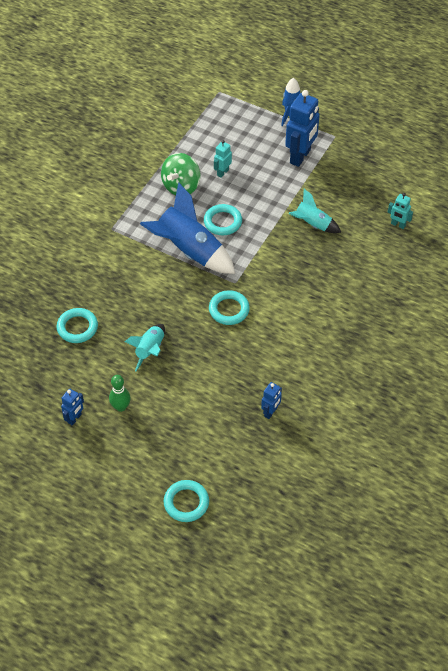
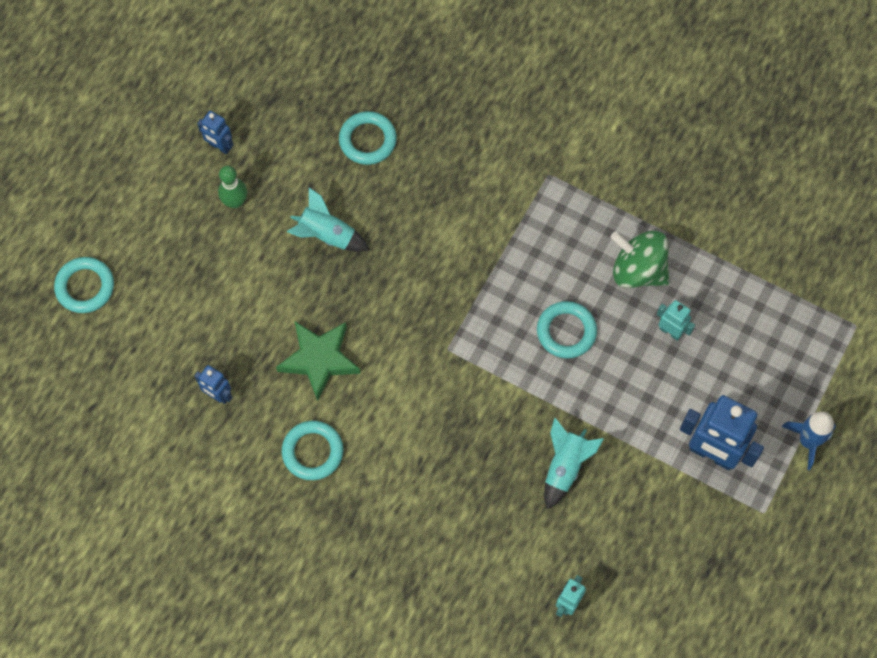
camera: 90 degrees right, 15 degrees up
(189, 251) = (507, 284): blue rocket -> none
(229, 310) = (397, 340): turquoise ring -> turquoise ring (312, 452)
(243, 353) = (319, 360): none -> green star

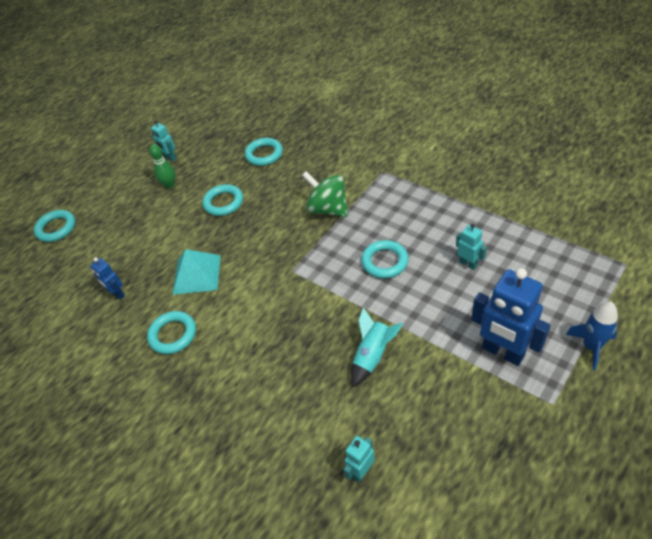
camera: 15 degrees right, 20 degrees down
(219, 146) = (170, 158): blue robot -> turquoise robot
(319, 360) = (196, 274): green star -> turquoise pyramid
(327, 235) = (223, 203): turquoise rocket -> turquoise ring
(638, 270) = (444, 225): green spinning top -> green spinning top (328, 209)

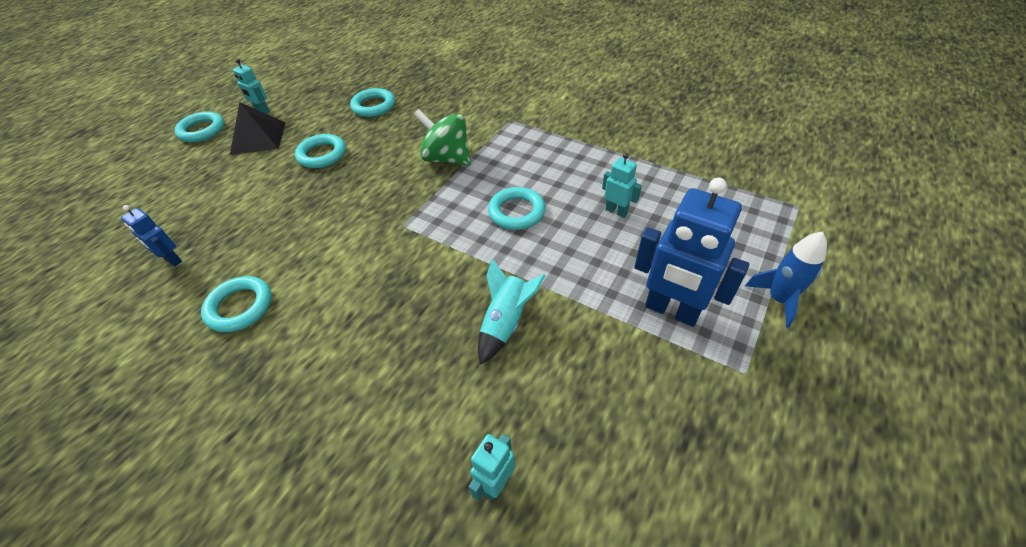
camera: 10 degrees left, 0 degrees up
(56, 228) = (106, 187): turquoise ring -> turquoise ring (202, 130)
(169, 185) = (258, 138): green bowling pin -> black pyramid
(196, 274) = (280, 233): turquoise pyramid -> none

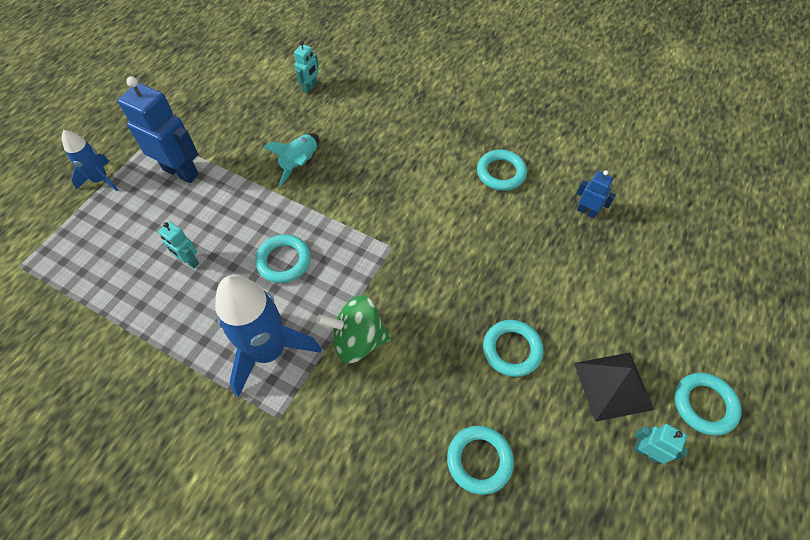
camera: 175 degrees right, 10 degrees up
(447, 158) = (358, 340): green spinning top -> green spinning top turned 150 degrees clockwise
(522, 151) = (268, 351): none -> blue rocket

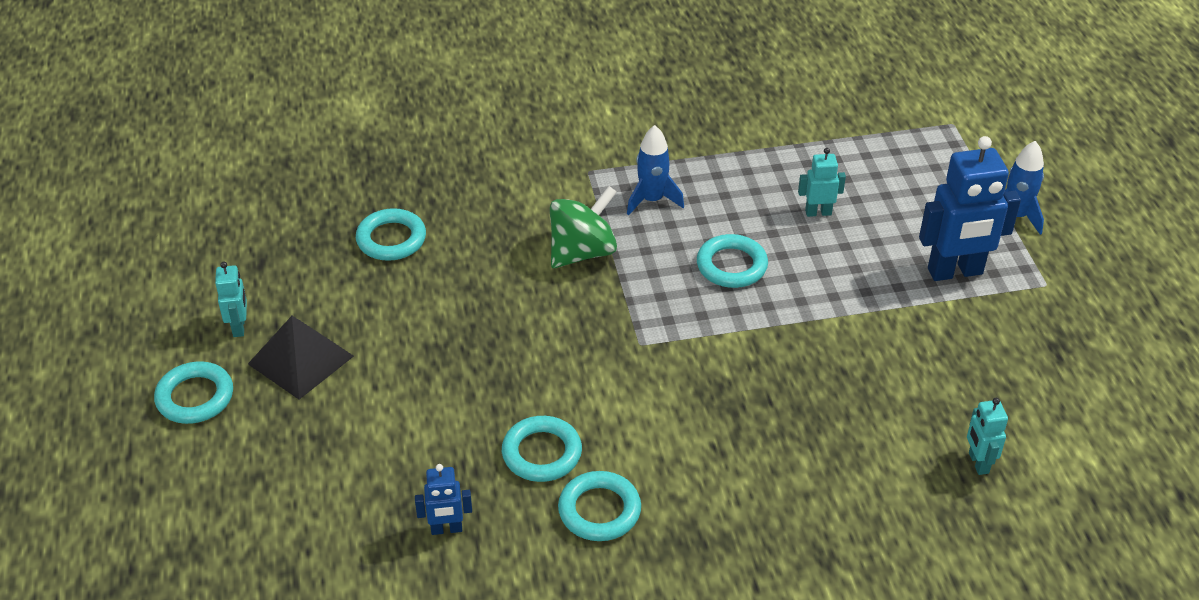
camera: 140 degrees right, 15 degrees down
(268, 351) = (652, 200): blue rocket -> blue rocket, size x0.55
(300, 163) = (848, 362): turquoise rocket -> none
(512, 350) = (426, 330): turquoise ring -> turquoise ring (542, 453)
(646, 452) = (239, 327): turquoise robot -> turquoise robot turned 90 degrees counterclockwise

